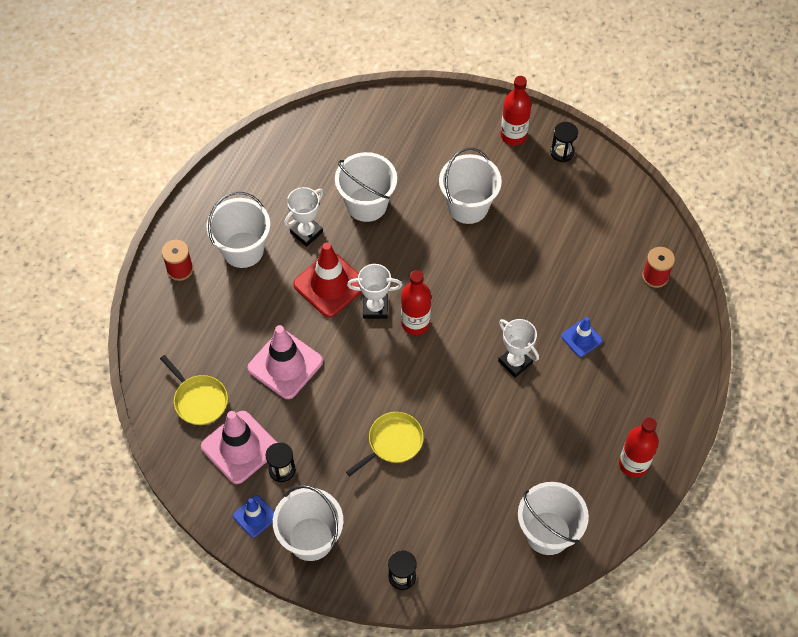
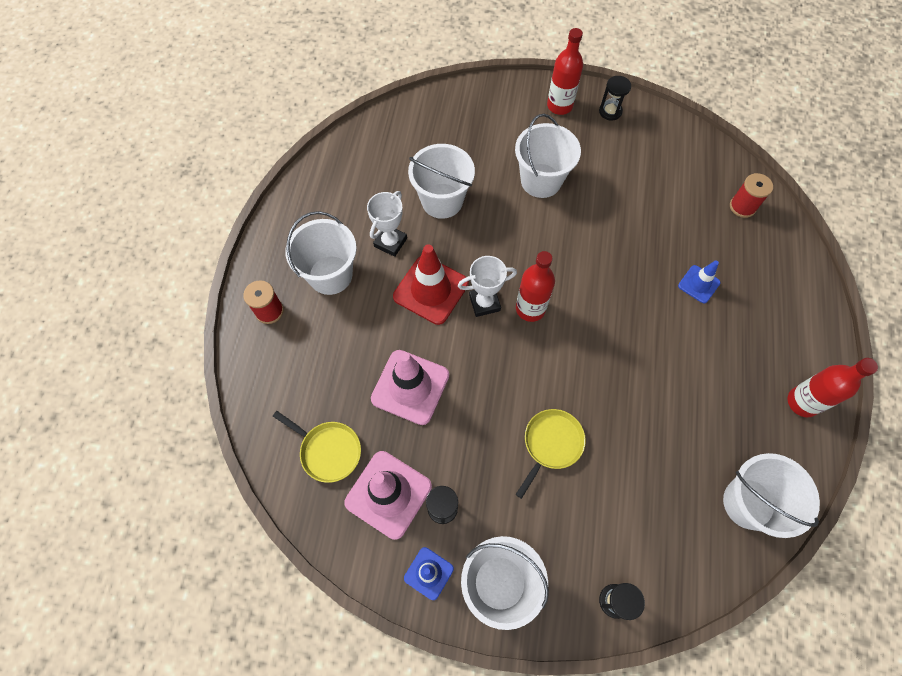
camera: 15 degrees left, 5 degrees up
(515, 362) = (644, 324): white trophy -> none

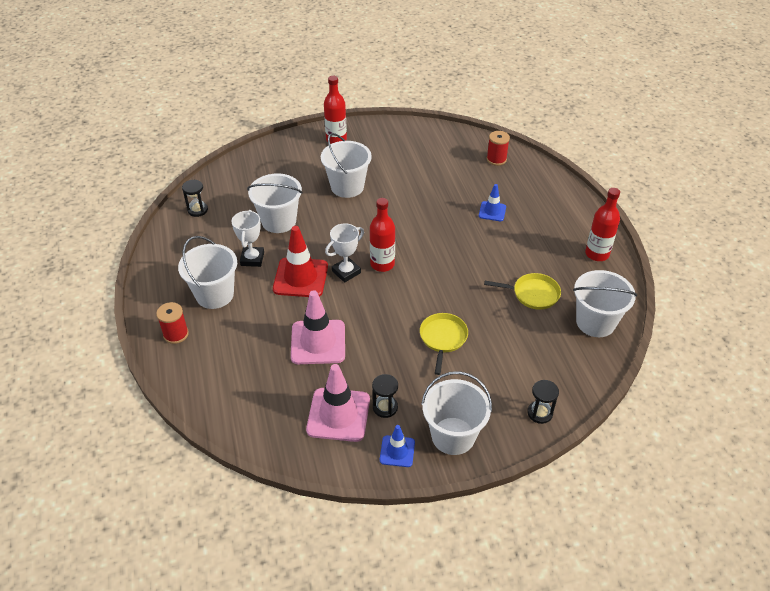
camera: 25 degrees left, 20 degrees down
(328, 451) = (275, 406): yellow pan -> yellow pan (533, 294)
(610, 111) = (375, 132): black hourglass -> black hourglass (197, 210)

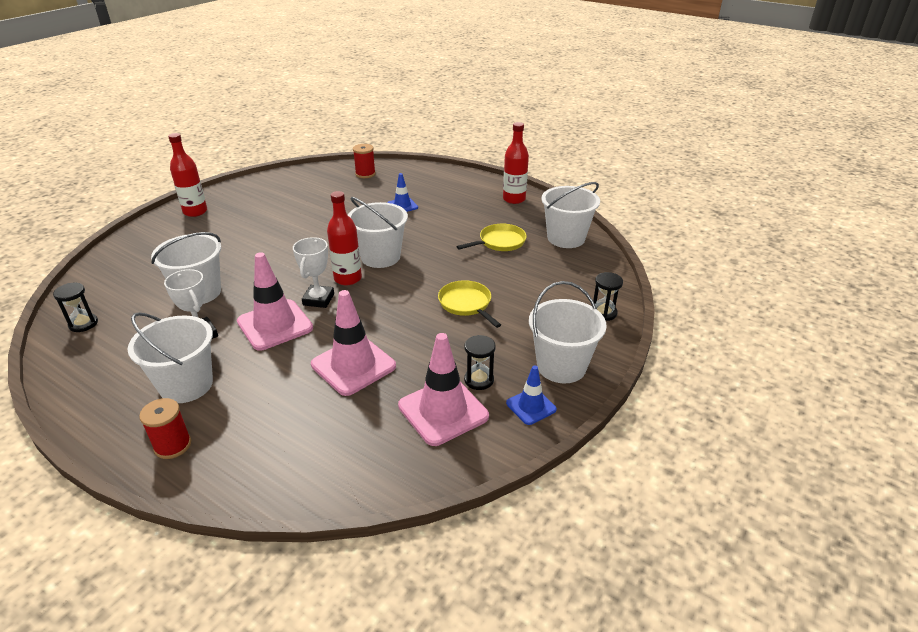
camera: 40 degrees left, 10 degrees down
(300, 278) = (275, 325): red traffic cone -> pink traffic cone
(347, 187) = (246, 239): white bucket -> white bucket (380, 257)

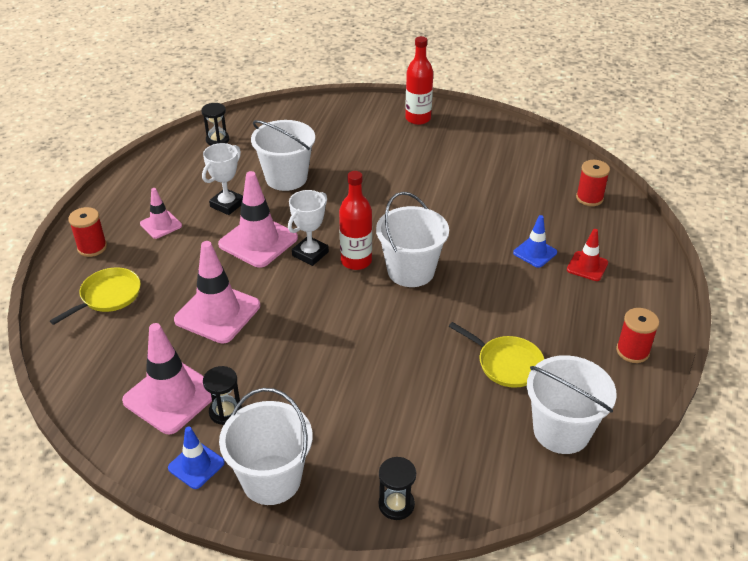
camera: 70 degrees right, 5 degrees up
(186, 385) = (161, 225): white bucket -> pink traffic cone
(318, 299) = (310, 254): white trophy -> white trophy turned 45 degrees counterclockwise
(430, 192) = (587, 266): none -> red traffic cone
(466, 304) = (354, 367): yellow pan -> yellow pan (108, 296)
(514, 199) = (632, 351): red bottle -> red spool

